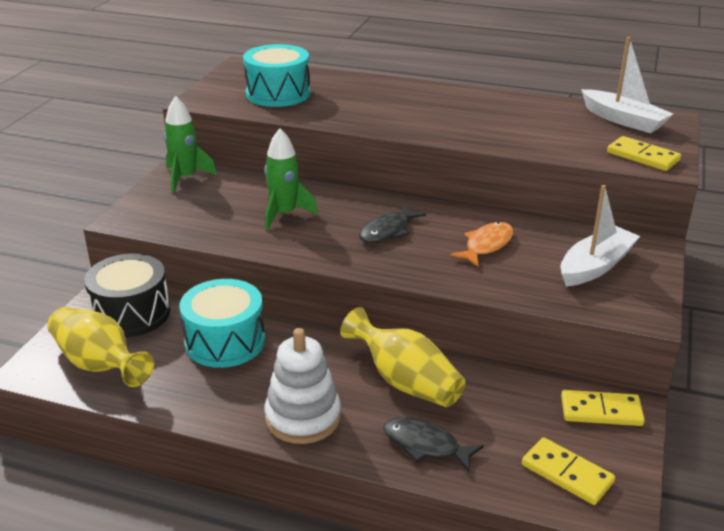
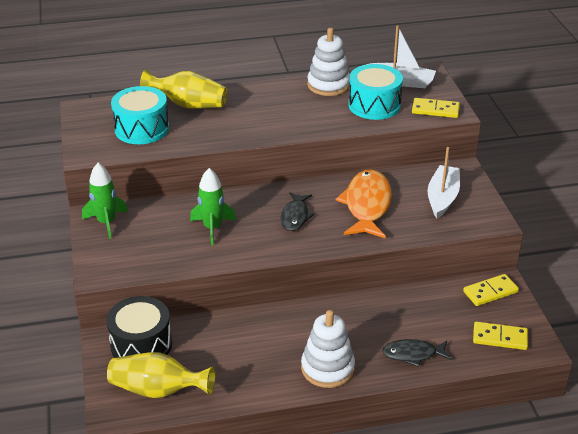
camera: 30 degrees left, 5 degrees up
(225, 341) = (229, 338): turquoise drum -> turquoise drum (374, 105)
(405, 382) = (368, 319): yellow vase -> yellow vase (188, 105)
(486, 245) = (367, 205): orange fish -> orange fish, size x1.73
(527, 104) = (328, 85): none -> white stacking toy

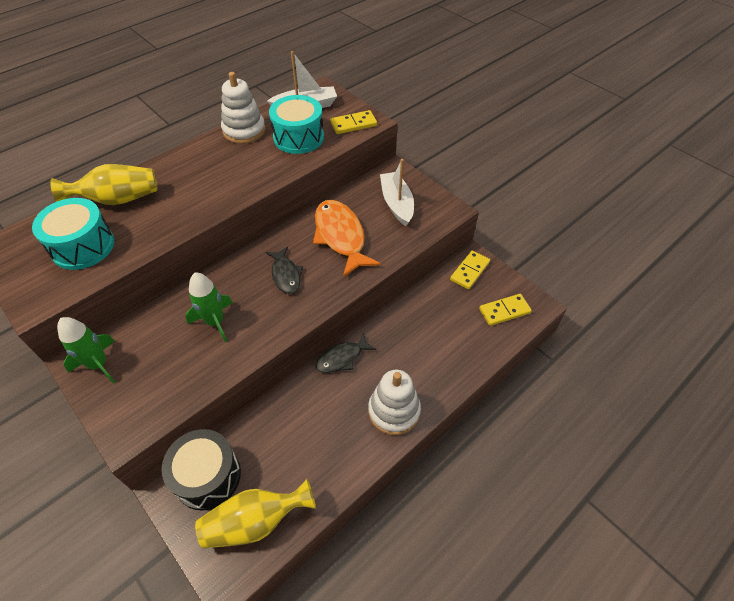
camera: 30 degrees left, 15 degrees up
(413, 354) = (452, 360): black fish -> black fish (342, 358)

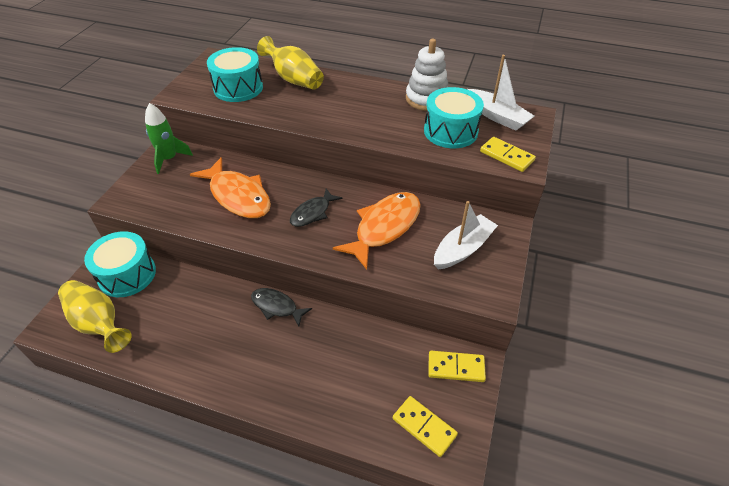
camera: 60 degrees right, 5 degrees down
(207, 476) = (127, 274): black drum -> turquoise drum
(215, 322) = (238, 196): green rocket -> orange fish
(394, 411) = (240, 374): white stacking toy -> none

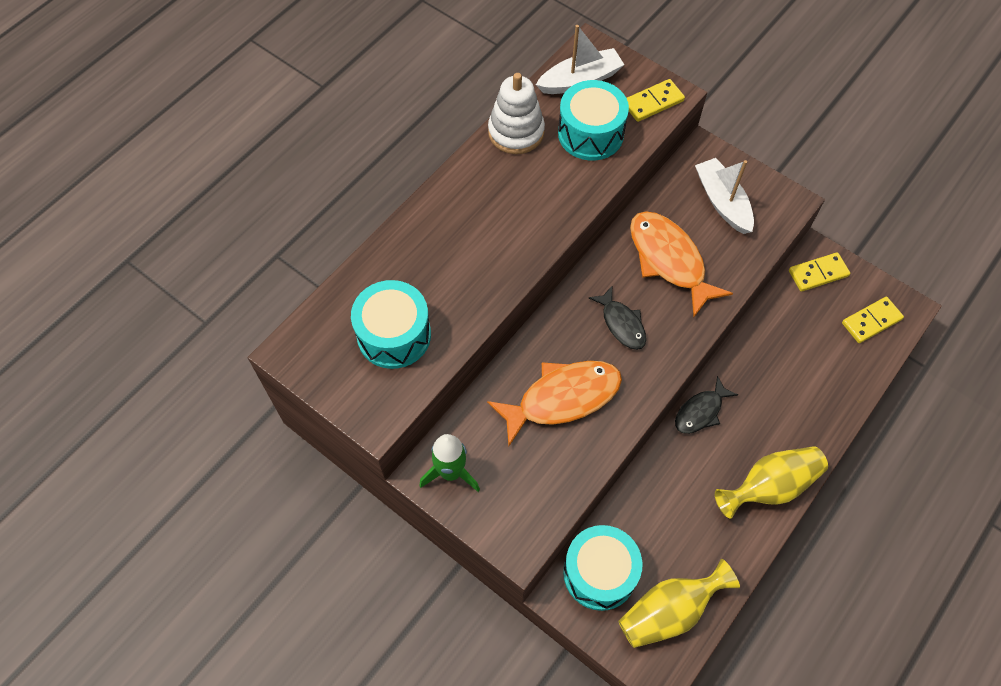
camera: 70 degrees left, 15 degrees up
(294, 79) = (403, 262): yellow vase -> yellow vase (770, 486)
(456, 367) = (818, 273): yellow domino -> yellow domino turned 45 degrees clockwise

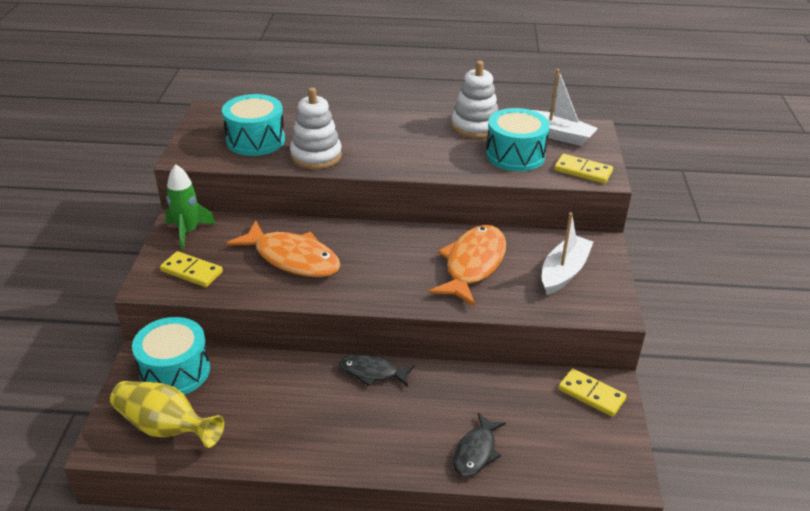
camera: 55 degrees right, 25 degrees down
(469, 295) = (316, 156): none -> white stacking toy
(621, 324) = (387, 262): black fish -> black fish (476, 452)
(770, 486) = (335, 447): yellow vase -> none
(871, 321) = (581, 454): yellow domino -> yellow domino (191, 271)

